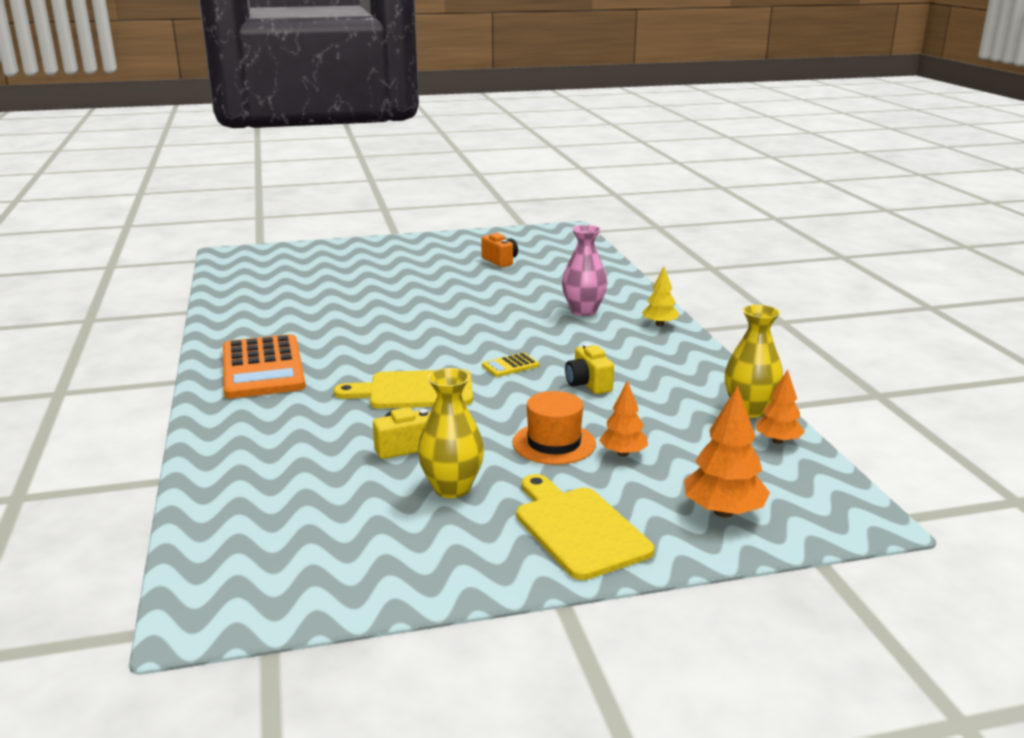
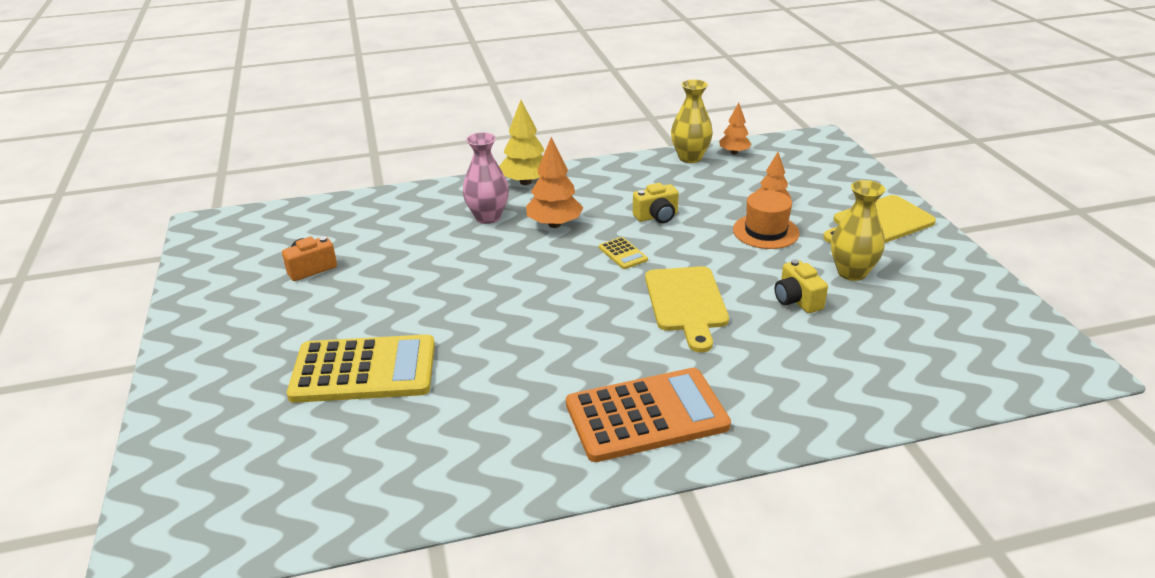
camera: 90 degrees left, 10 degrees up
(364, 283) = (364, 370): none -> yellow calculator
(659, 324) = (525, 182): yellow tree -> yellow tree, size x1.56
(723, 512) = (833, 176): orange tree -> orange tree (554, 224)

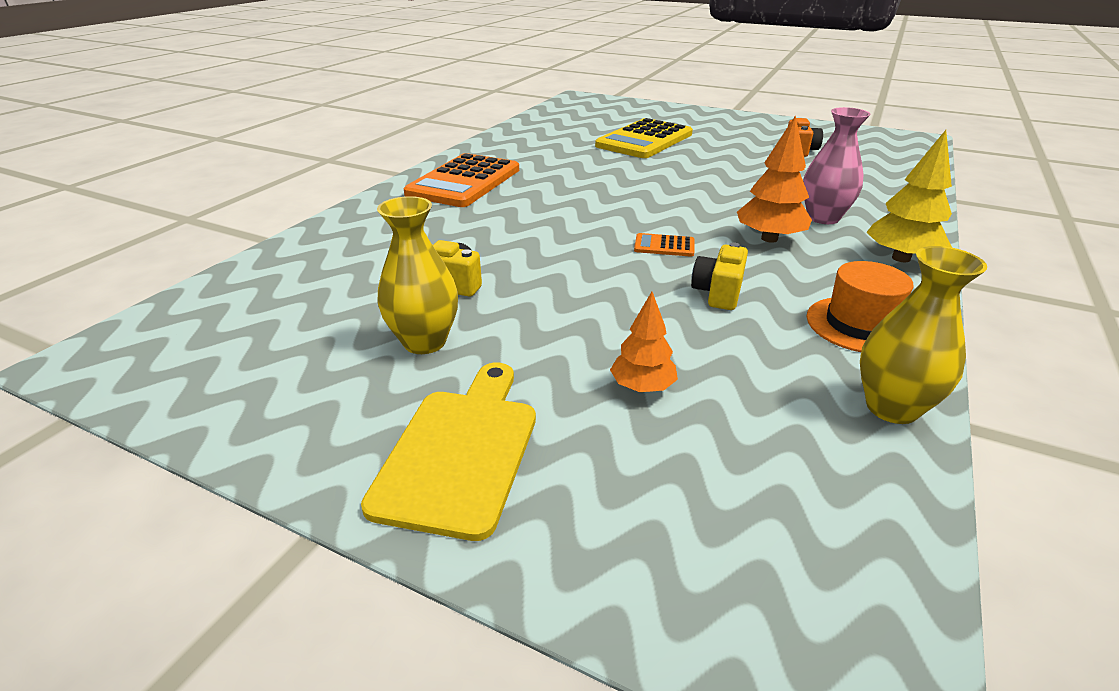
camera: 130 degrees right, 0 degrees up
(623, 254) = (664, 246): yellow calculator -> orange calculator
(686, 303) = (542, 238): yellow cutting board -> none
(734, 152) = (881, 472): orange tree -> none
(765, 231) = (586, 341): orange hat -> orange hat (859, 325)

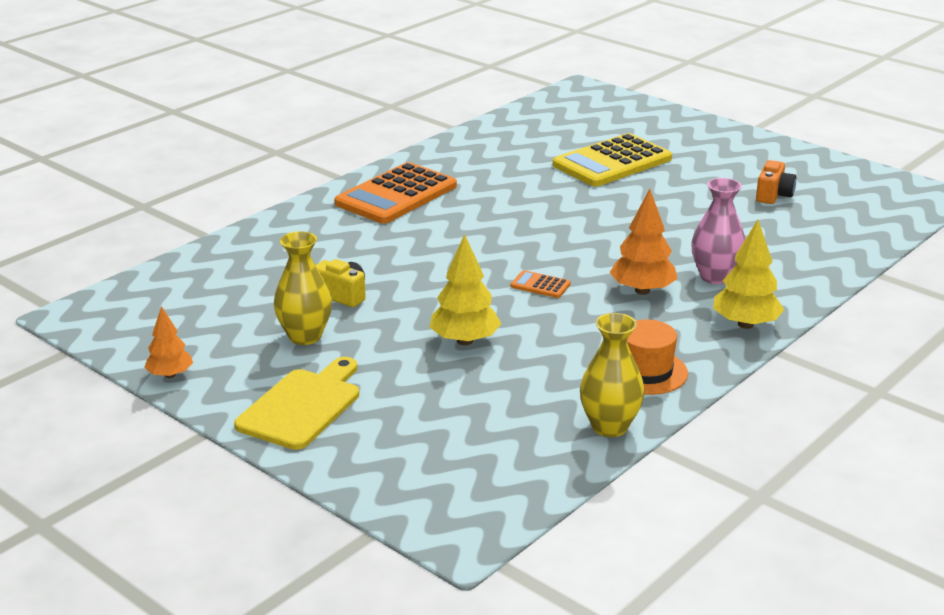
camera: 15 degrees right, 5 degrees down
(627, 318) = (465, 341): none -> yellow tree
(642, 387) = (443, 388): orange tree -> orange tree (170, 375)
(718, 293) = (553, 332): yellow camera -> none

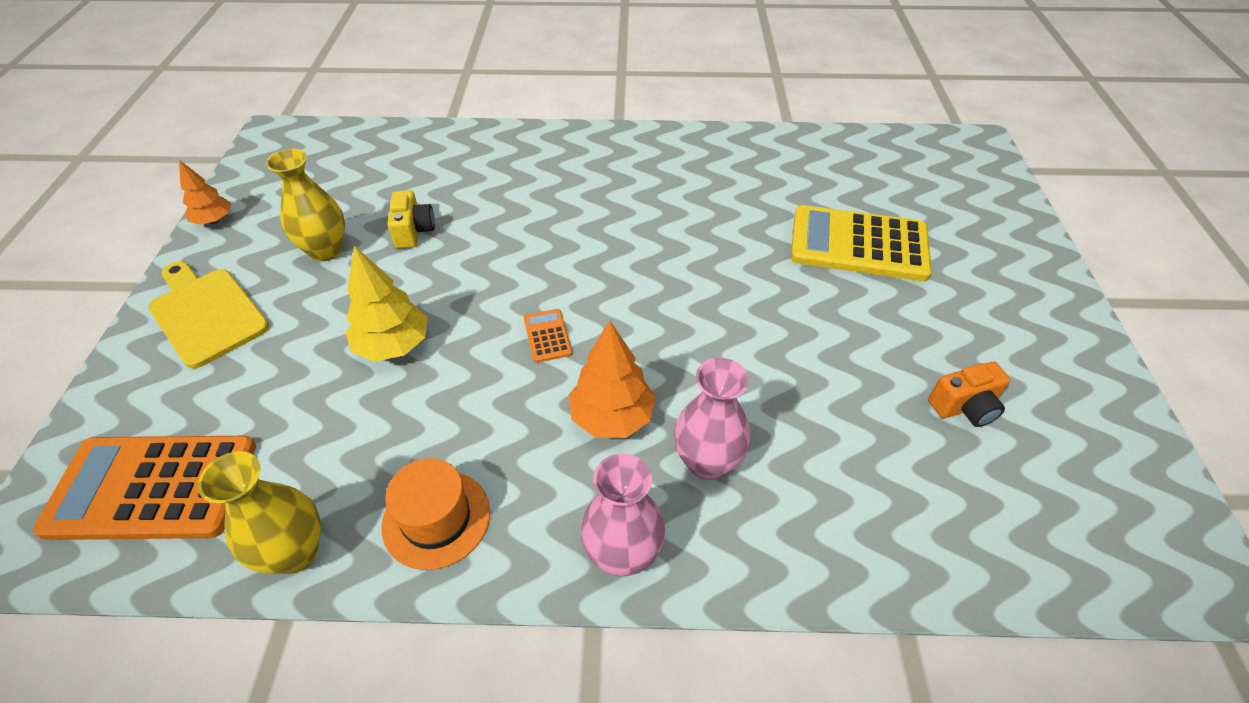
camera: 50 degrees right, 20 degrees up
(302, 406) = (206, 313): yellow cutting board -> yellow cutting board turned 120 degrees counterclockwise
(396, 195) = (620, 162): orange calculator -> orange calculator (152, 487)
(745, 324) = (623, 554): yellow tree -> pink vase

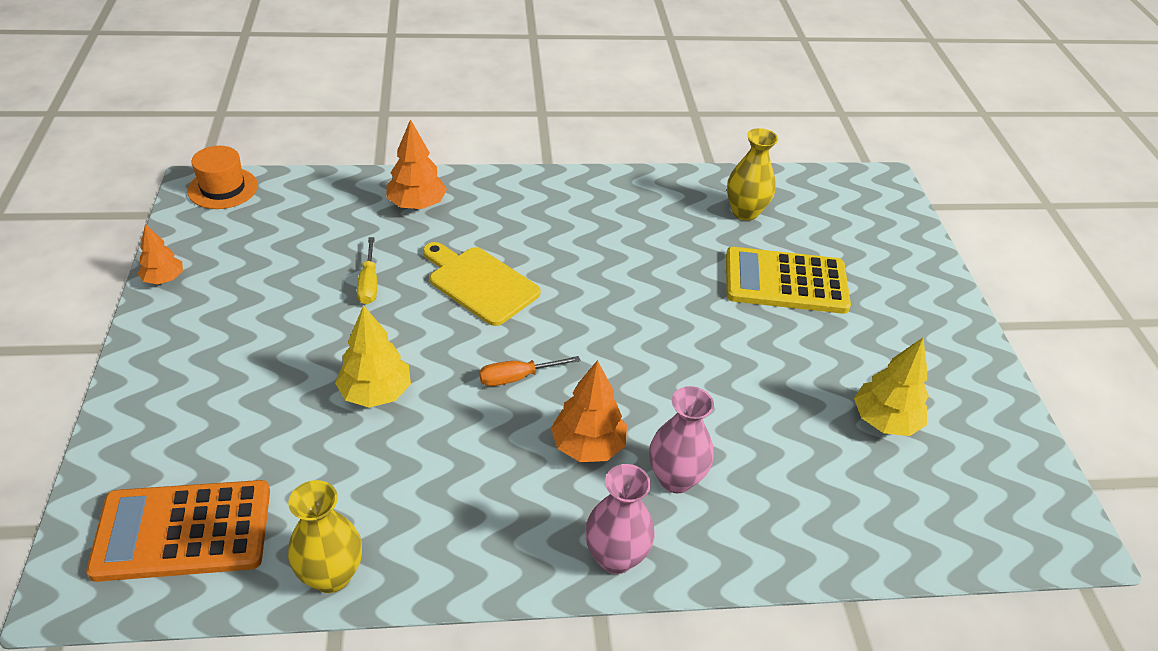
camera: 10 degrees left, 5 degrees down
(206, 313) = (185, 371): yellow cutting board -> yellow cutting board (480, 283)
(326, 250) = (287, 305): yellow vase -> yellow vase (745, 212)
(413, 231) = (369, 283): yellow camera -> yellow screwdriver
(436, 518) = (450, 540): orange hat -> orange hat (223, 188)
(479, 156) = (417, 205): none -> orange tree
(547, 336) = (517, 377): orange calculator -> orange screwdriver
(964, 407) = (885, 421): orange camera -> yellow tree

